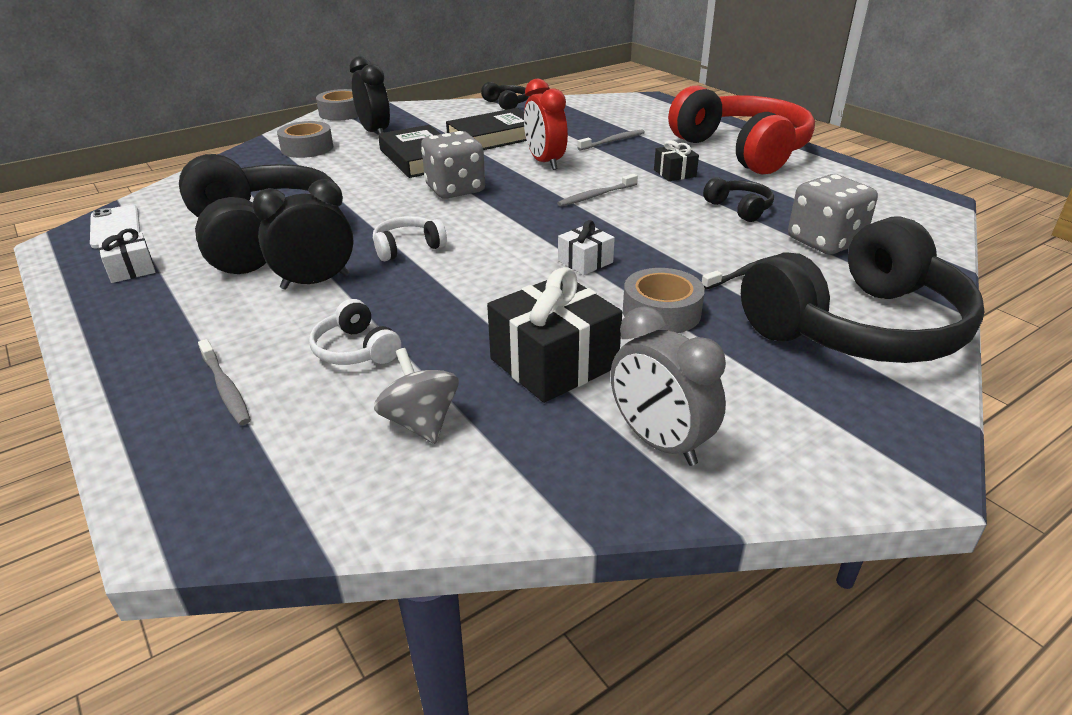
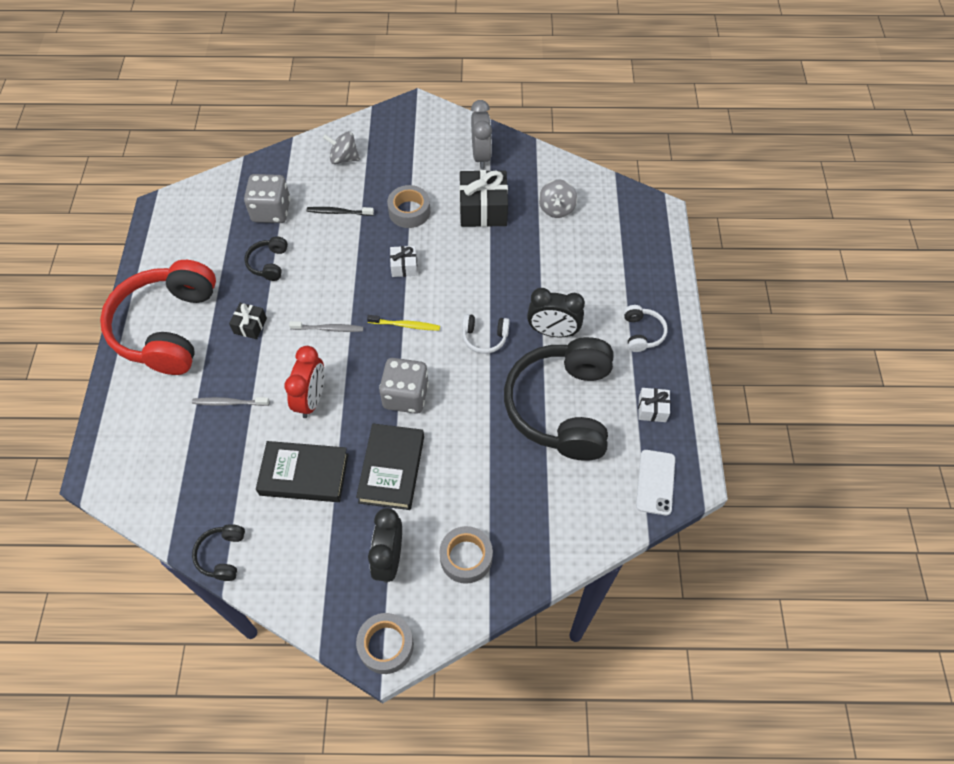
camera: 145 degrees left, 25 degrees up
(226, 389) = (625, 270): grey toothbrush -> none
(356, 350) = (559, 264): white headphones -> white headphones (642, 333)
(516, 224) = (406, 325): none -> yellow toothbrush
(858, 327) = (344, 158): black headphones -> grey spinning top

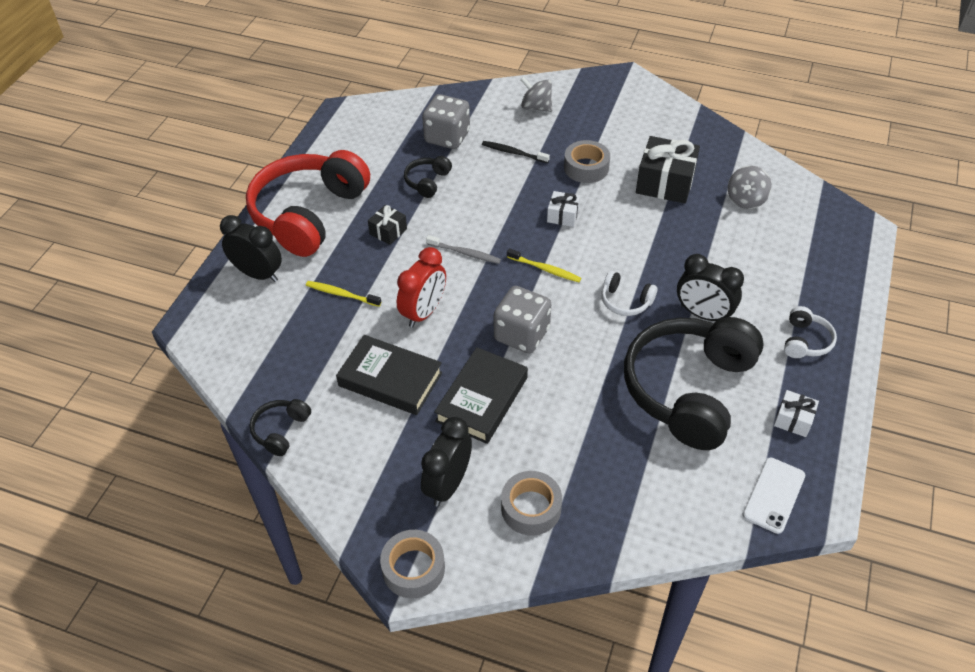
camera: 20 degrees right, 10 degrees down
(142, 404) = (258, 274): none -> black clock
(229, 403) = (341, 294): grey toothbrush -> yellow toothbrush
(481, 156) = (679, 134): grey clock -> none

